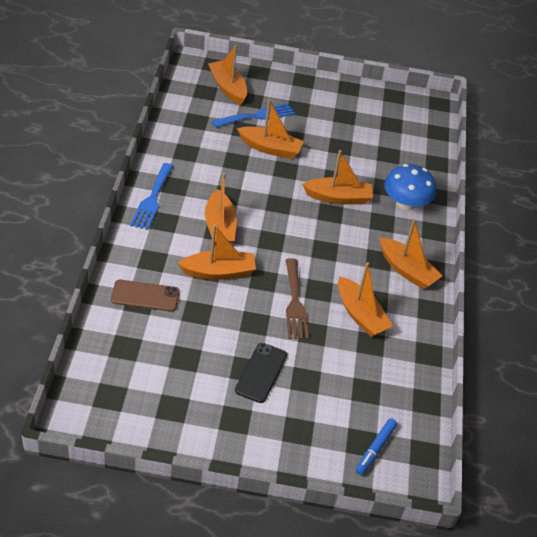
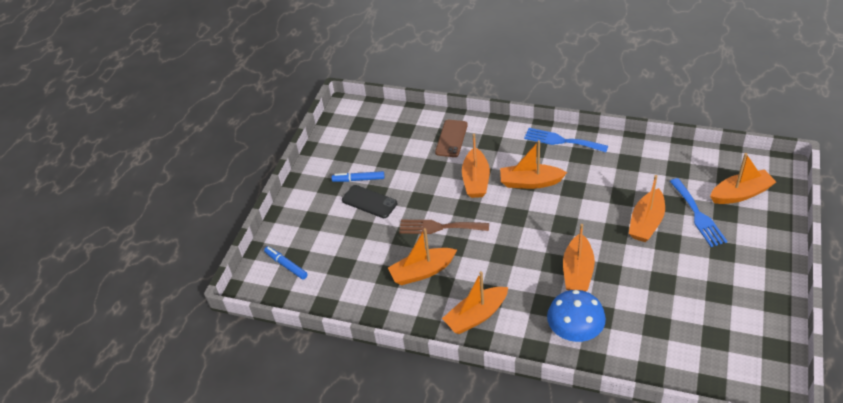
camera: 110 degrees right, 0 degrees up
(222, 388) = (358, 179): none -> blue marker

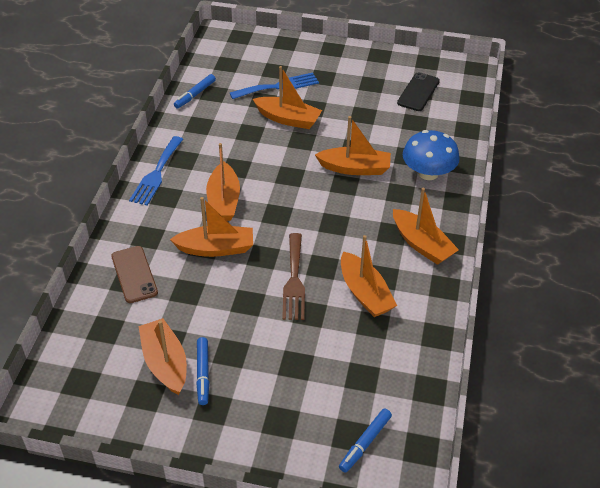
camera: 100 degrees left, 0 degrees up
(369, 202) = (247, 356): black phone -> black phone (418, 92)
(451, 138) = (134, 274): brown phone -> brown phone turned 60 degrees clockwise
(673, 156) = (195, 95): none -> blue marker
(740, 194) = (251, 59): orange boat -> orange boat (165, 363)

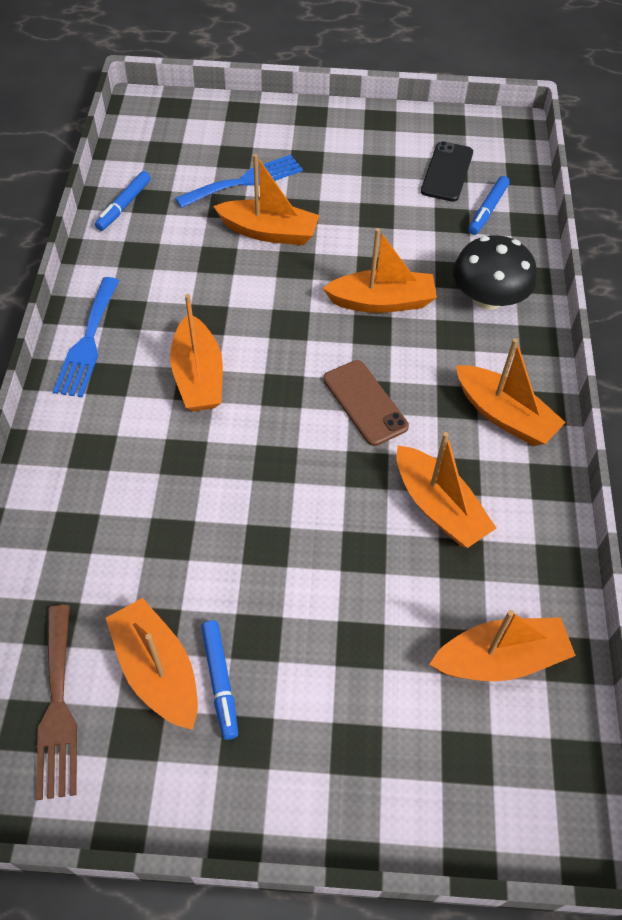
camera: 10 degrees left, 10 degrees up
(134, 274) = (82, 519): brown phone -> brown phone (365, 403)
(216, 248) = (201, 458): orange boat -> orange boat (500, 659)
(294, 280) = (329, 499): brown fork -> brown fork (57, 708)
(365, 443) = (492, 768): blue marker -> blue marker (487, 210)
(428, 173) = (488, 298): blue mushroom -> black mushroom

